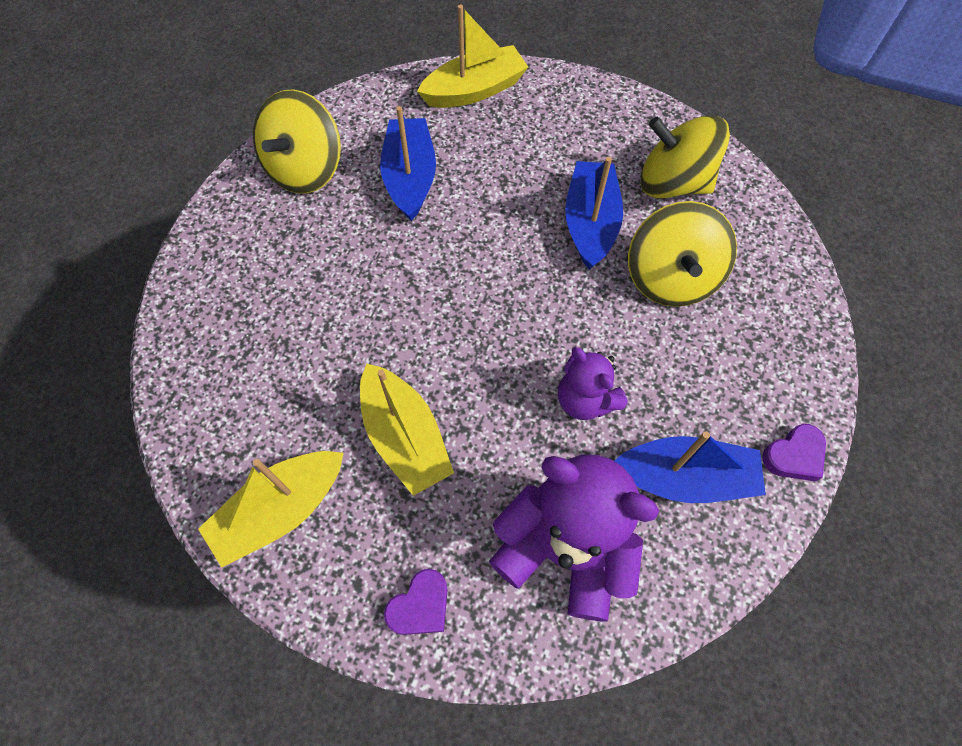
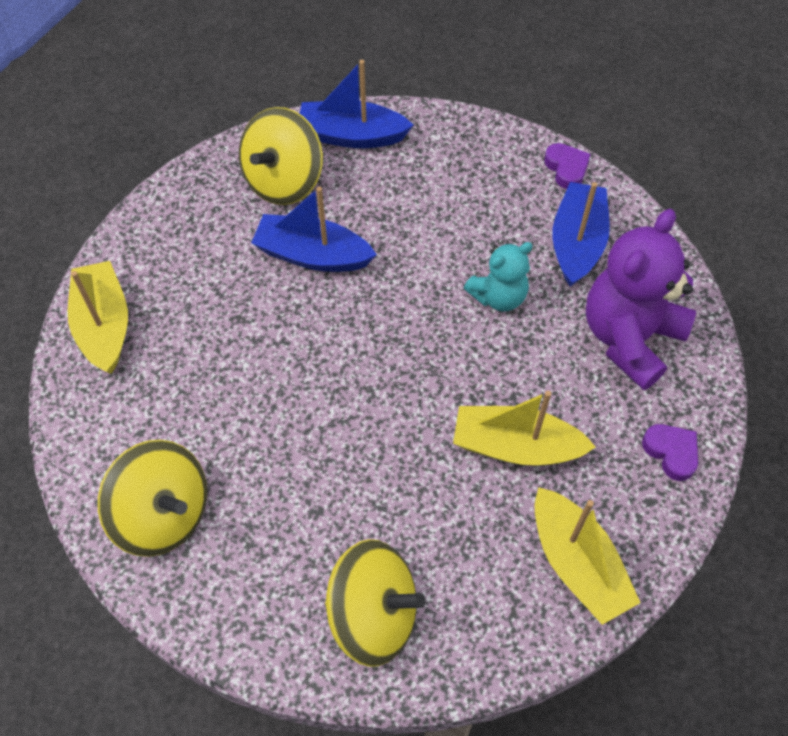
camera: 80 degrees left, 5 degrees down
(405, 437) = (515, 446): yellow boat -> yellow boat turned 150 degrees counterclockwise
(410, 177) = (209, 405): blue boat -> blue boat (351, 136)
(585, 400) = (498, 296): purple teddy bear -> turquoise teddy bear
(671, 278) = (388, 207): yellow spinning top -> yellow spinning top (373, 615)

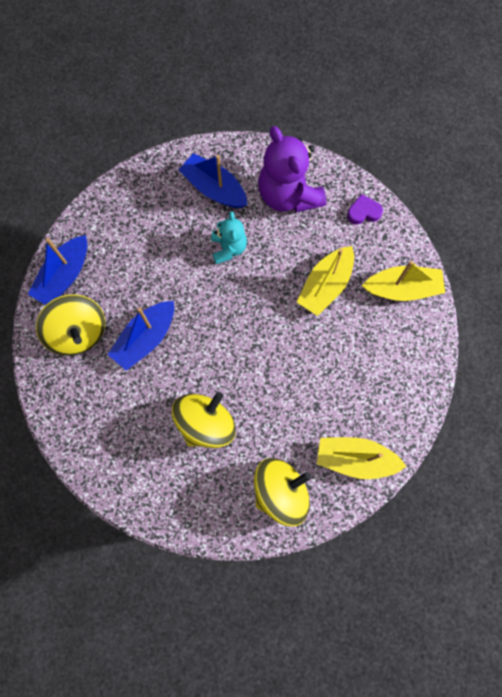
camera: 65 degrees left, 15 degrees up
(104, 325) = (133, 485): yellow boat -> yellow boat (355, 459)
(373, 615) = (387, 401): yellow spinning top -> yellow spinning top (206, 423)
(566, 168) = (159, 167): purple heart -> none

